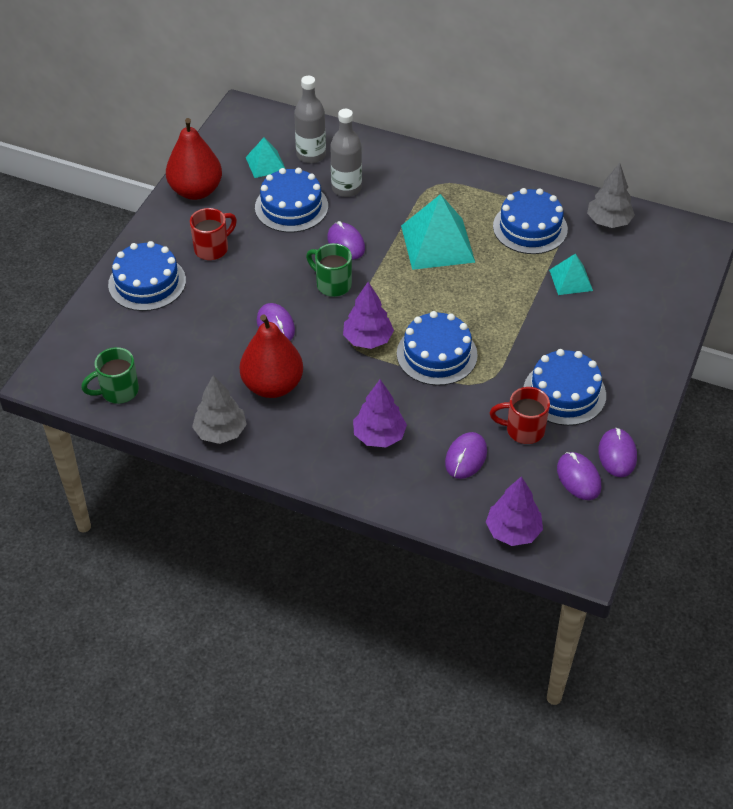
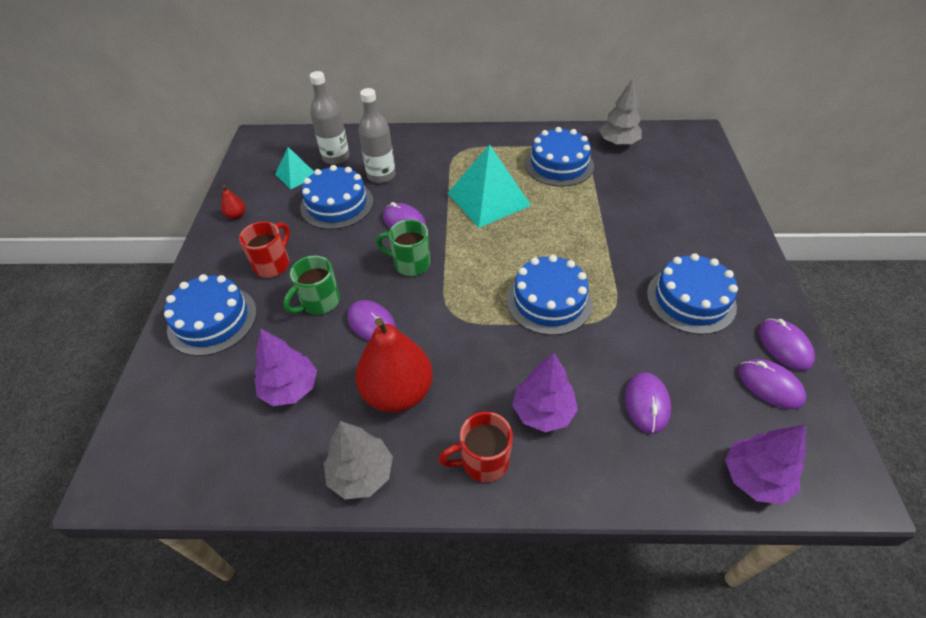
camera: 20 degrees left, 0 degrees up
(118, 391) = (214, 464): green mug -> green mug (319, 302)
(196, 191) = (236, 215): red pear -> red pear, size x0.41
(367, 339) = (473, 307): purple tree -> purple tree (290, 388)
(523, 430) = (681, 352): red mug -> red mug (483, 461)
(571, 280) = (622, 196): turquoise pyramid -> none

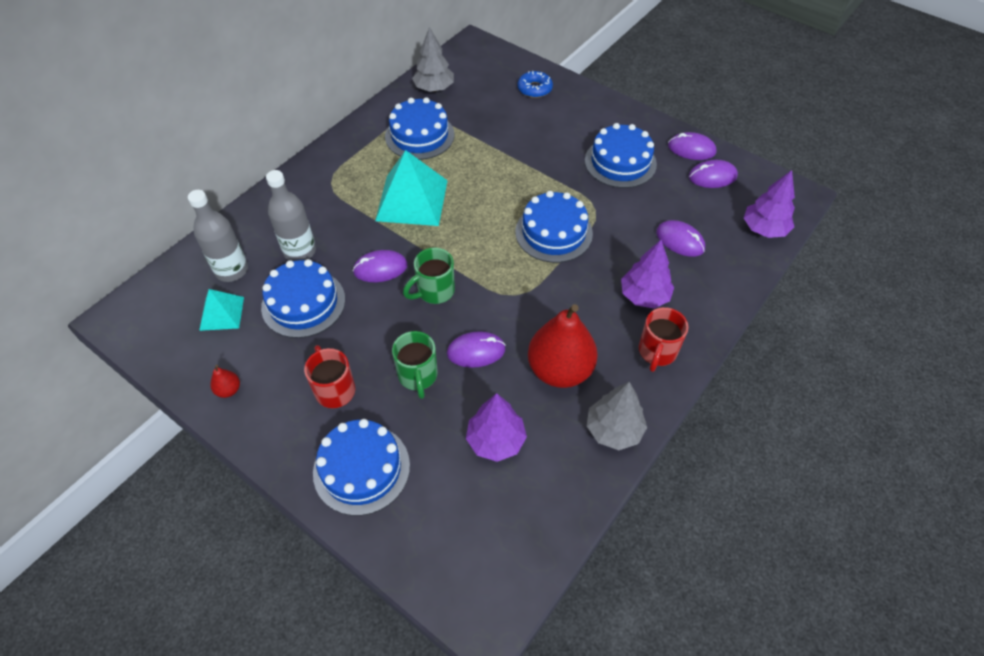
camera: 55 degrees left, 5 degrees up
(700, 194) = (534, 89): none -> blue donut

